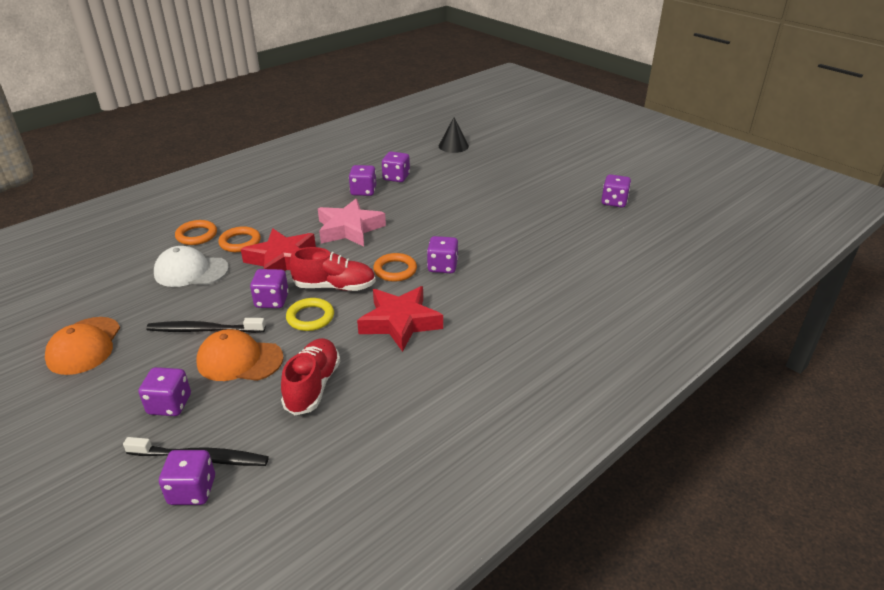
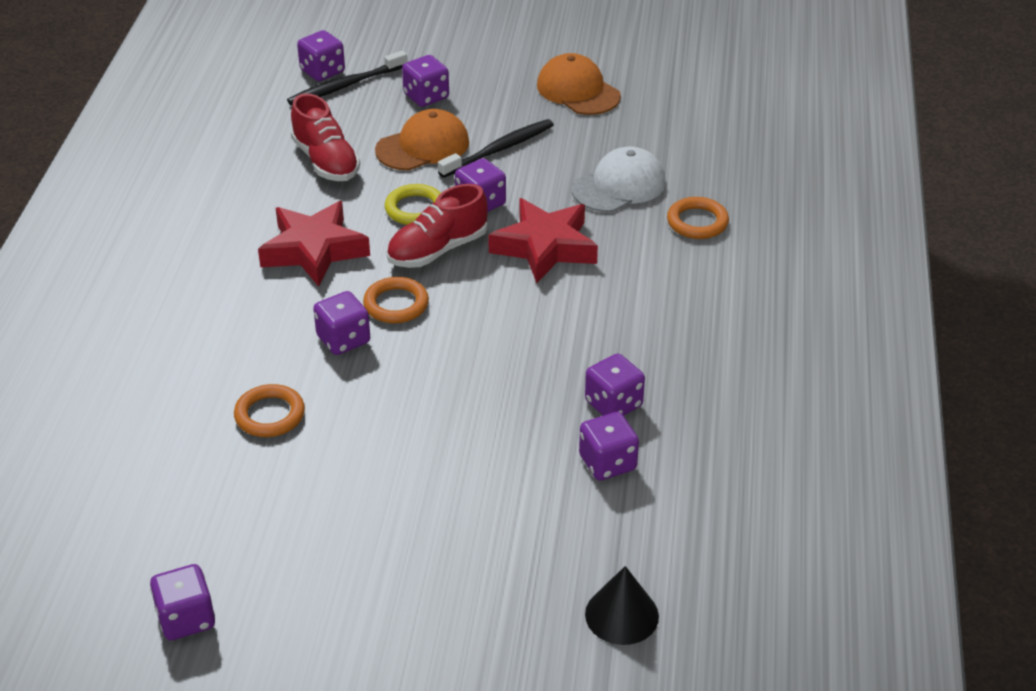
camera: 140 degrees right, 5 degrees up
(240, 242) = (632, 241): orange ring -> orange ring (270, 415)
(349, 229) = (534, 329): pink star -> none

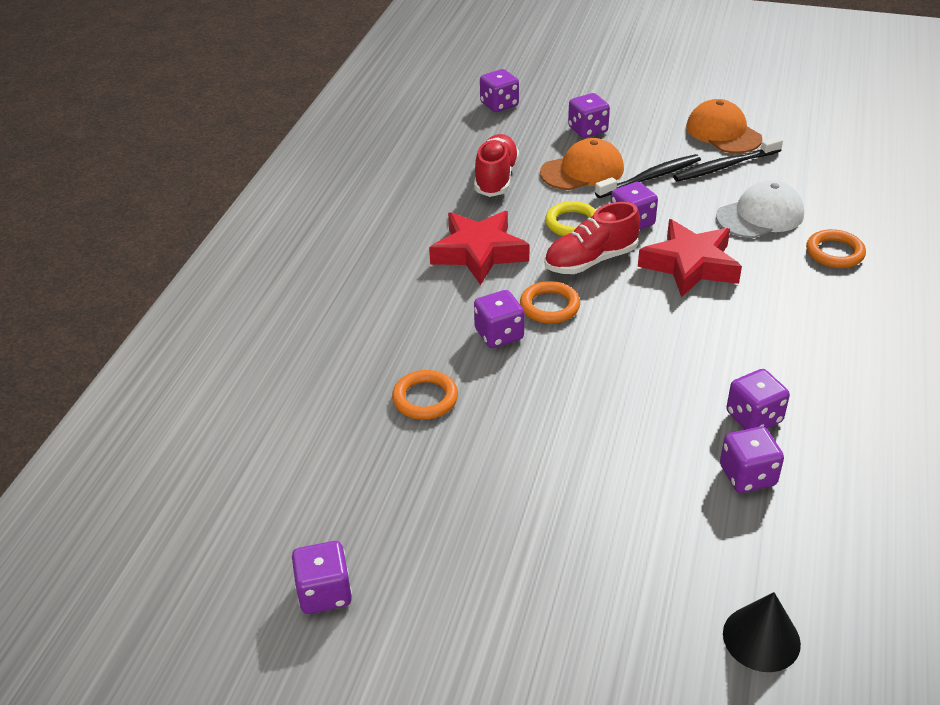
camera: 10 degrees right, 0 degrees up
(326, 161) = (496, 178): red shoe -> red shoe turned 150 degrees counterclockwise
(345, 86) = (517, 117): black toothbrush -> black toothbrush (724, 166)

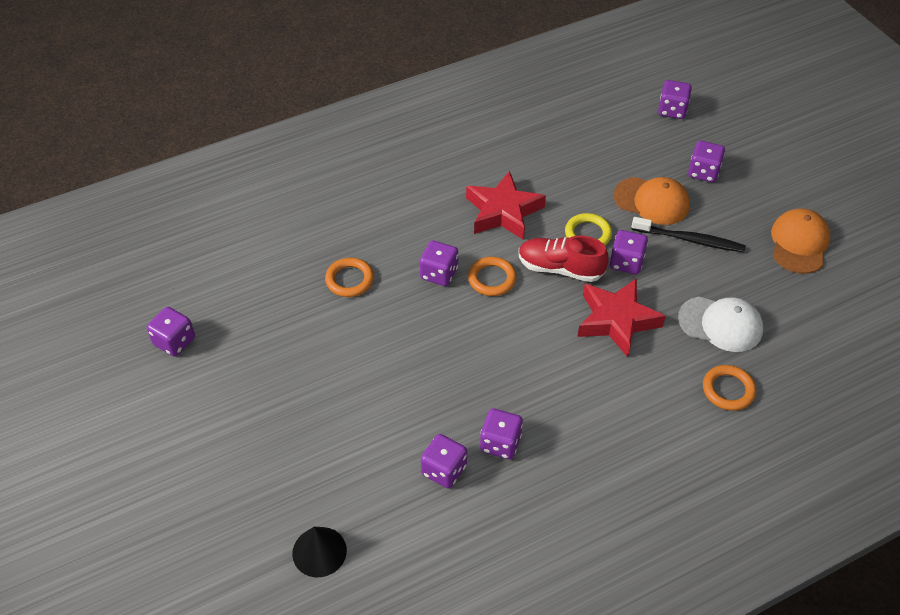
camera: 45 degrees right, 10 degrees up
(496, 178) = (588, 166): red shoe -> none
(724, 166) = (756, 270): black toothbrush -> none

